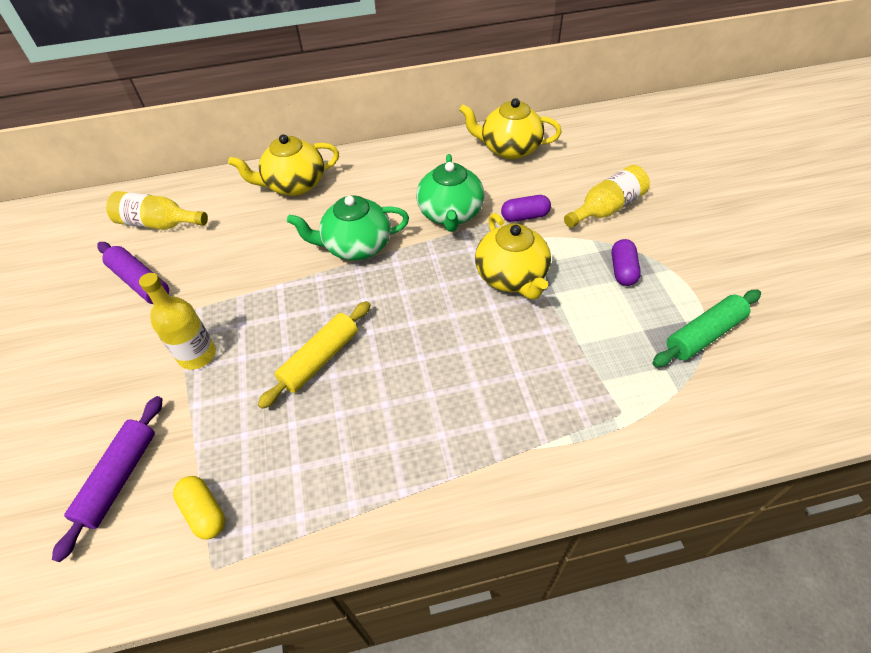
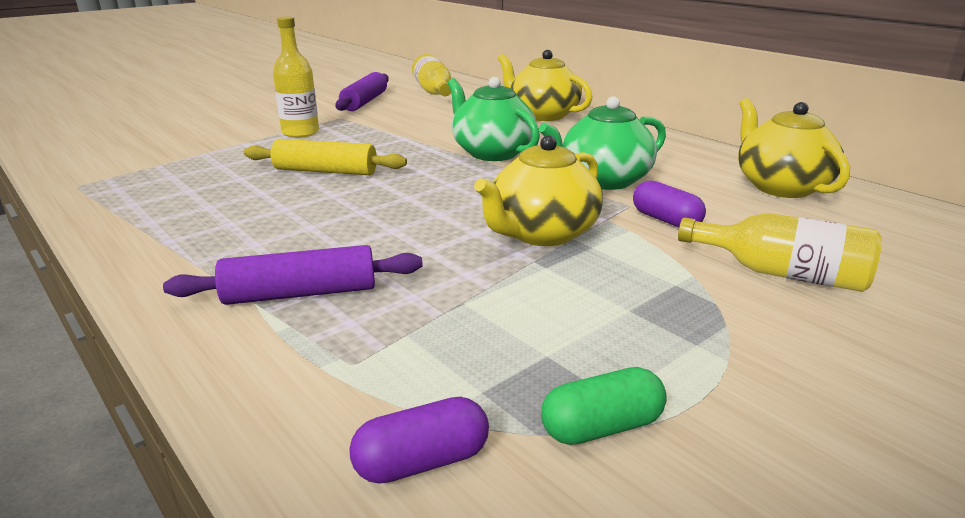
camera: 60 degrees right, 25 degrees down
(119, 478) = (164, 141): purple rolling pin -> purple rolling pin (300, 293)
(204, 512) = (134, 171): yellow capsule -> none
(622, 270) = (660, 312): purple capsule -> purple capsule (422, 462)
(703, 334) = (601, 427): green rolling pin -> green capsule

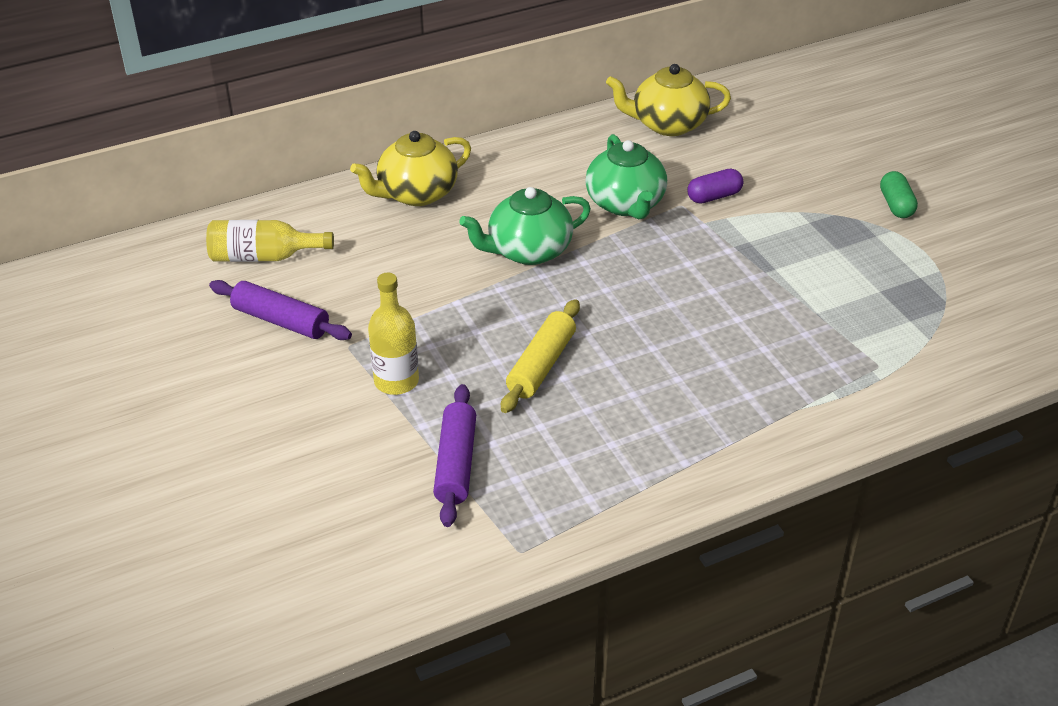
camera: 75 degrees left, 15 degrees up
(300, 293) = (791, 386): purple rolling pin -> purple rolling pin (455, 464)
(422, 462) = (962, 348): purple capsule -> none
(542, 233) = (722, 259): yellow teapot -> none
(601, 427) = (942, 287): green capsule -> green capsule (896, 205)
(781, 274) = (804, 177): yellow bottle -> none

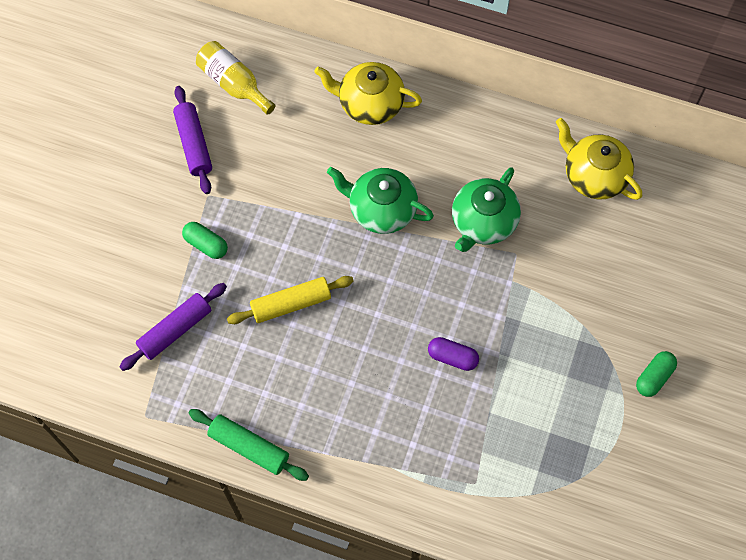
camera: 45 degrees right, 25 degrees up
(396, 381) = (206, 244): yellow bottle -> green capsule
(656, 494) = (249, 447): none -> green rolling pin
(714, 196) = (545, 265): purple capsule -> purple capsule (452, 357)

